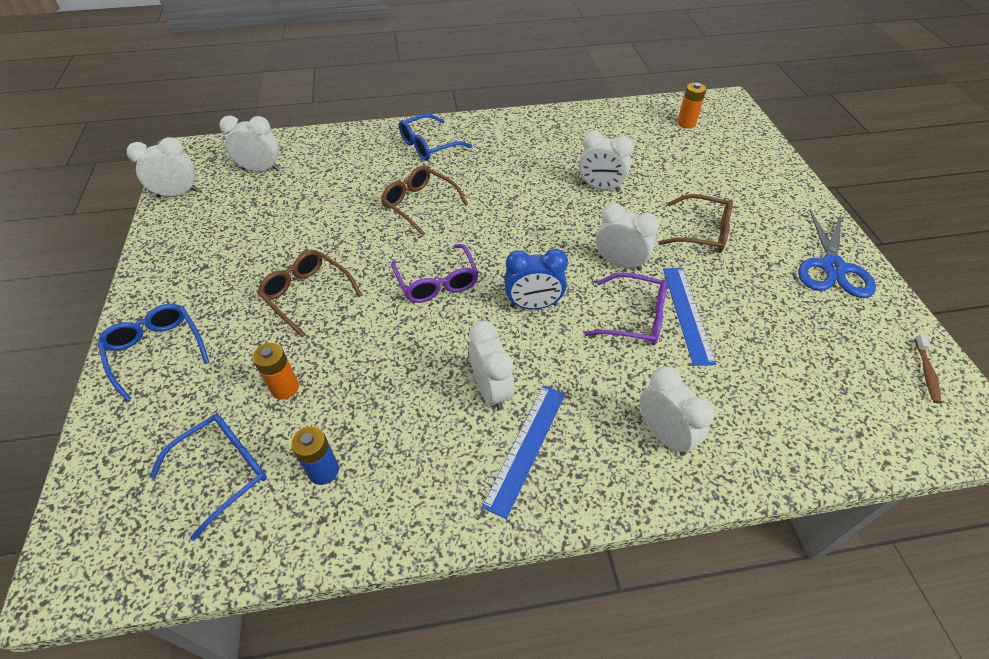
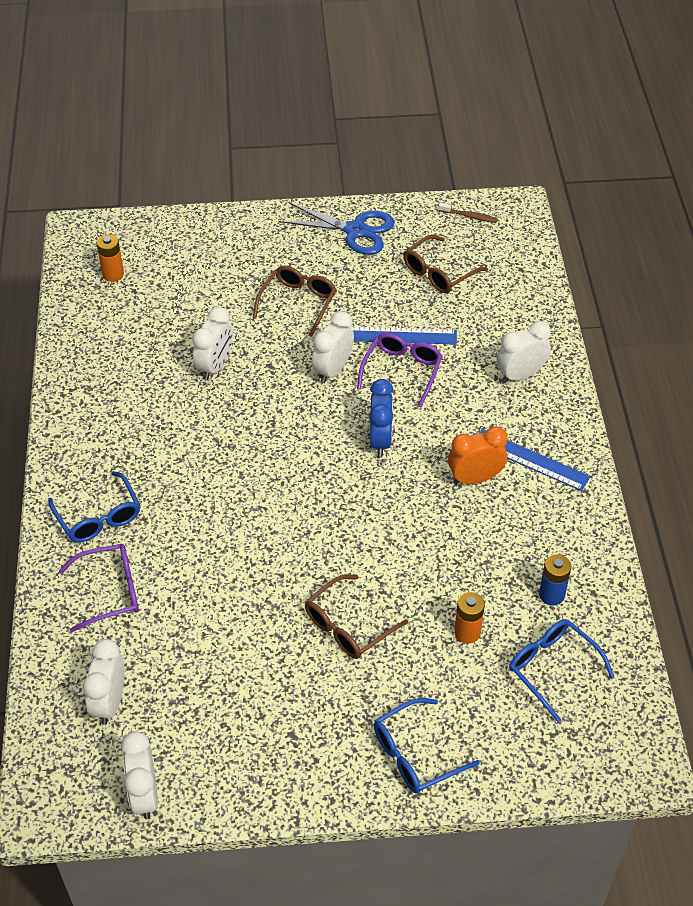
camera: 85 degrees left, 0 degrees up
(419, 204) = (215, 527): brown glasses -> brown glasses (438, 273)
(437, 282) = (342, 513): purple glasses -> purple glasses (110, 591)
(491, 390) = (475, 478): white clock -> orange clock

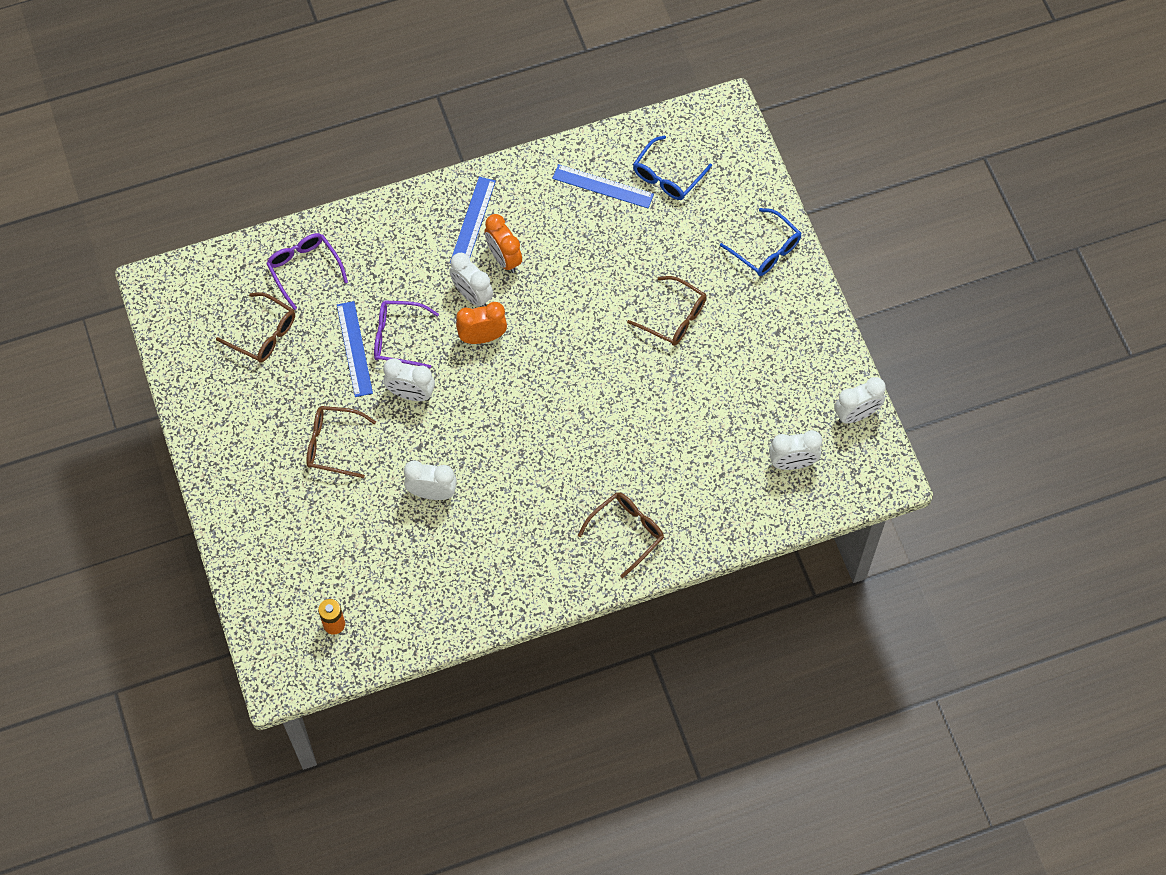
camera: 105 degrees left, 15 degrees up
(98, 517) = (627, 532): blue glasses -> brown glasses
(110, 591) = (696, 497): purple glasses -> purple glasses (304, 269)
(355, 231) = (220, 419): blue scissors -> none
(380, 440) = (482, 337): blue clock -> orange clock
(467, 632) = (654, 236): orange battery -> none
(469, 216) = (177, 323): brown toothbrush -> none
(520, 375) = (379, 245): white clock -> white clock (472, 295)
(551, 595) = (603, 186): blue battery -> blue ruler

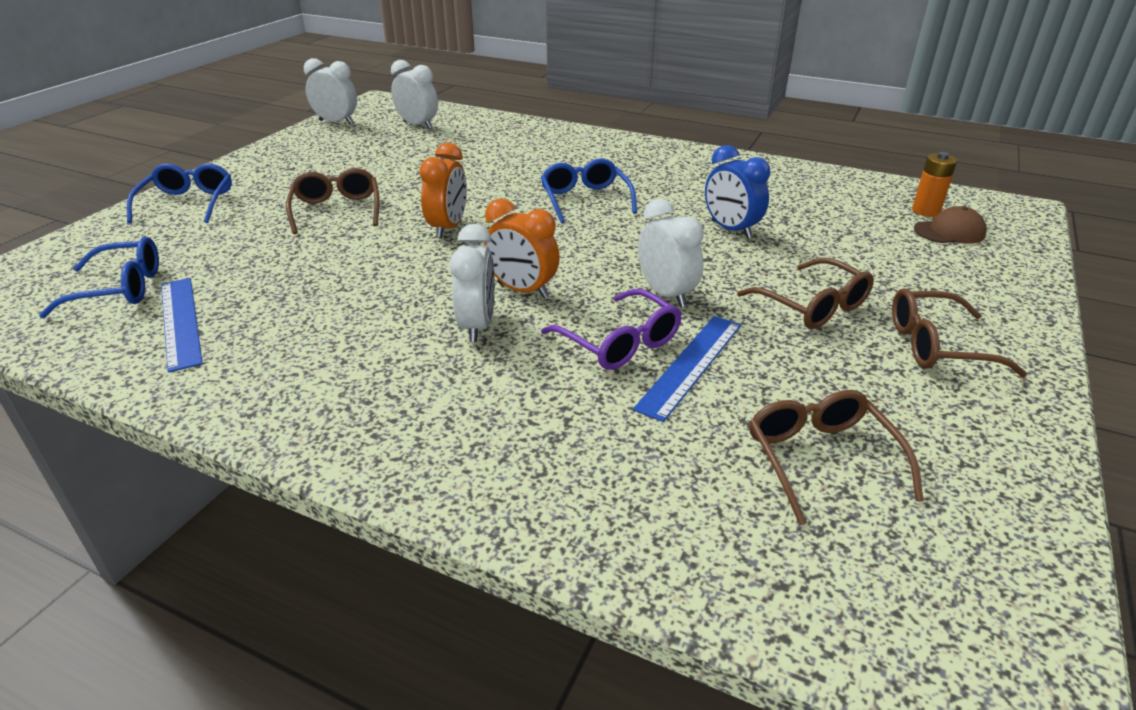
camera: 135 degrees left, 30 degrees down
(304, 269) = (666, 499): purple glasses -> none
(306, 602) = (949, 232): none -> brown cap
(432, 493) = (731, 230): white clock -> blue clock
(472, 221) = (358, 388): blue ruler -> none
(504, 258) = (390, 332): orange clock -> orange clock (448, 228)
(549, 456) = (585, 200): none -> blue glasses
(627, 532) = (586, 149): brown glasses -> brown glasses (937, 345)

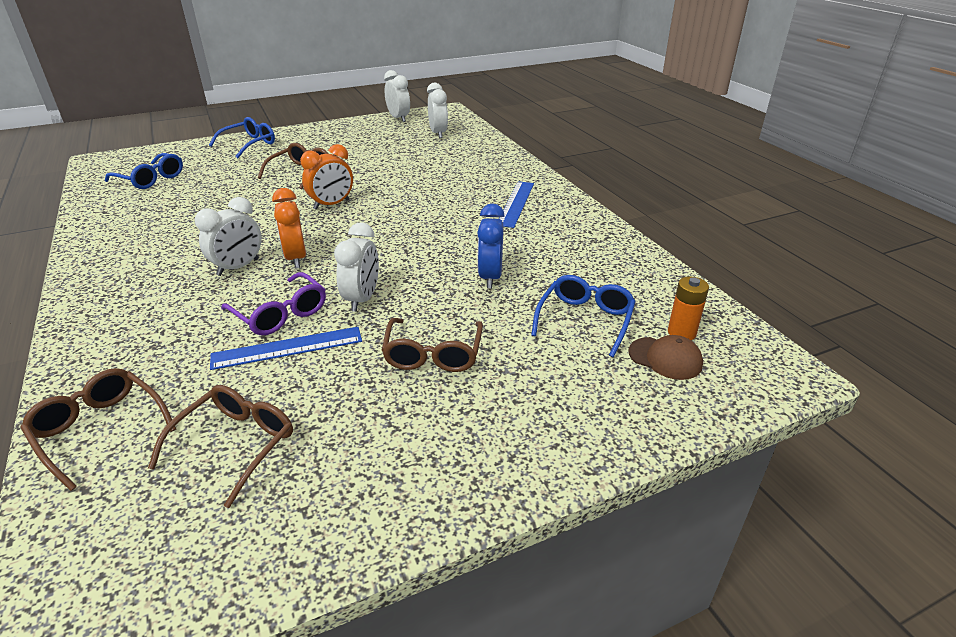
camera: 40 degrees right, 0 degrees up
(181, 321) = (141, 205): blue ruler -> blue ruler (516, 203)
(585, 200) = (439, 217): blue glasses -> blue glasses (585, 320)
(619, 342) = (280, 314): purple glasses -> purple glasses turned 45 degrees counterclockwise
(937, 345) = (457, 430): brown glasses -> brown glasses (100, 430)

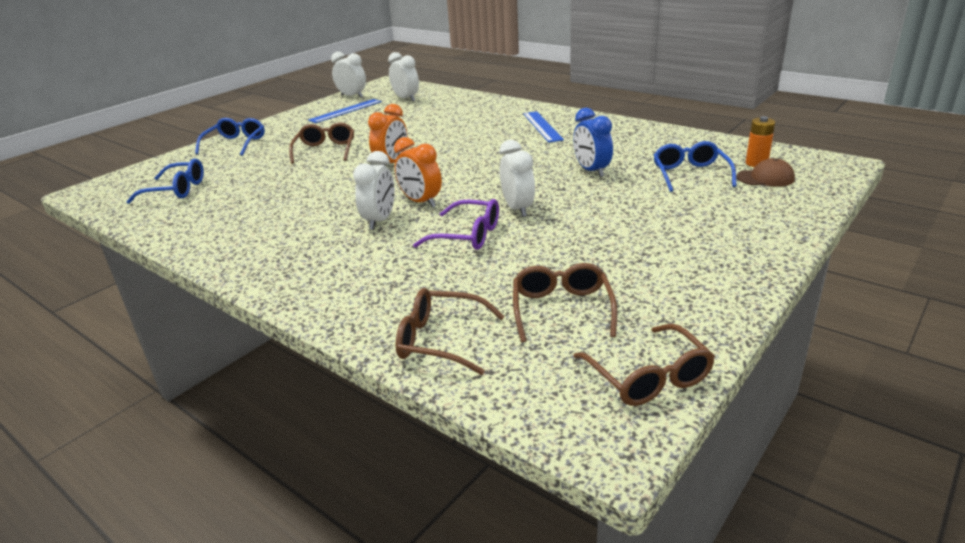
camera: 25 degrees left, 5 degrees down
(287, 348) = (507, 251): blue ruler -> blue ruler (345, 111)
(433, 354) = (620, 221): brown glasses -> brown glasses (648, 377)

